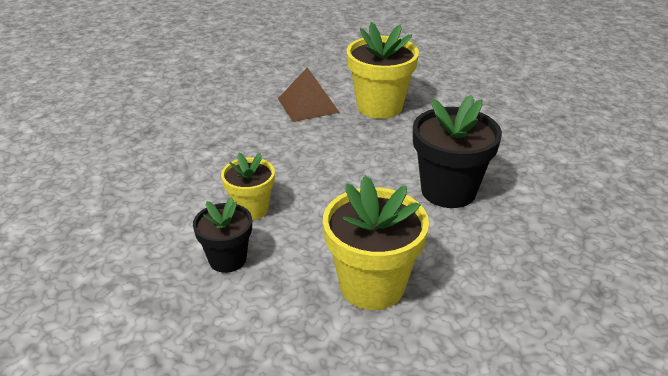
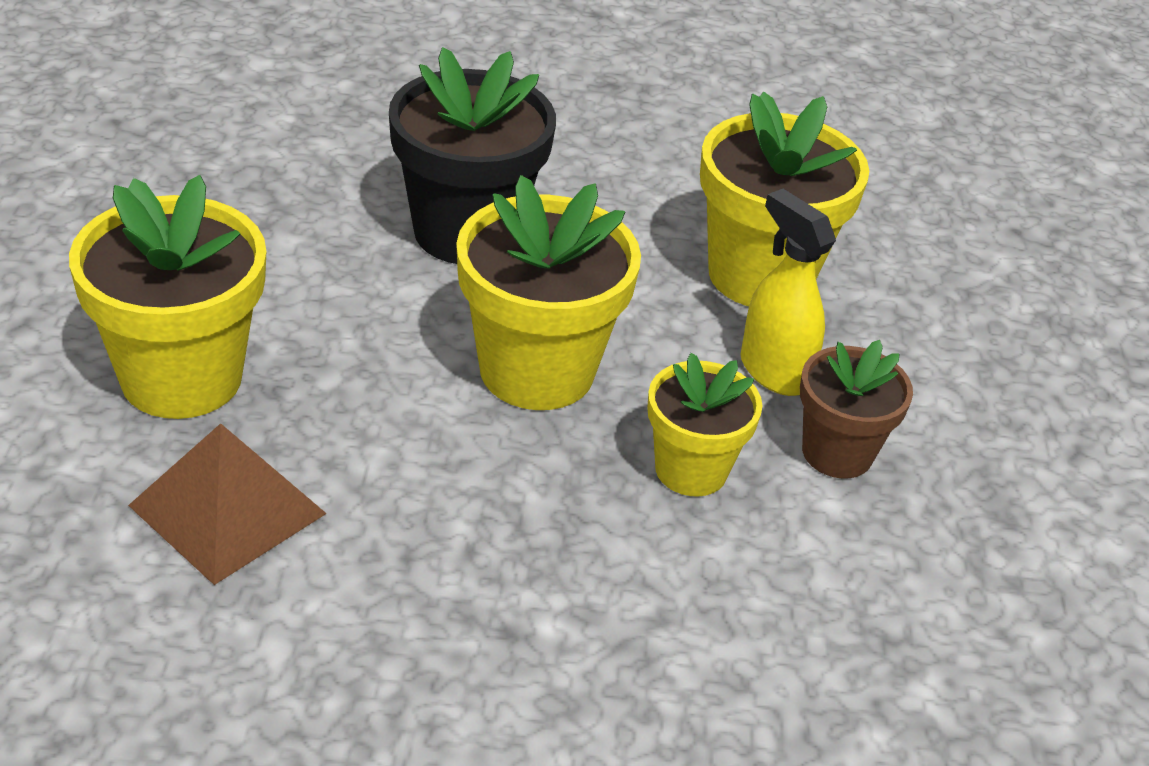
camera: 120 degrees left, 5 degrees up
(227, 259) = (837, 452): black flower pot -> brown flower pot
(294, 259) = (773, 371): none -> yellow spray bottle
(338, 185) = (536, 370): none -> yellow flower pot

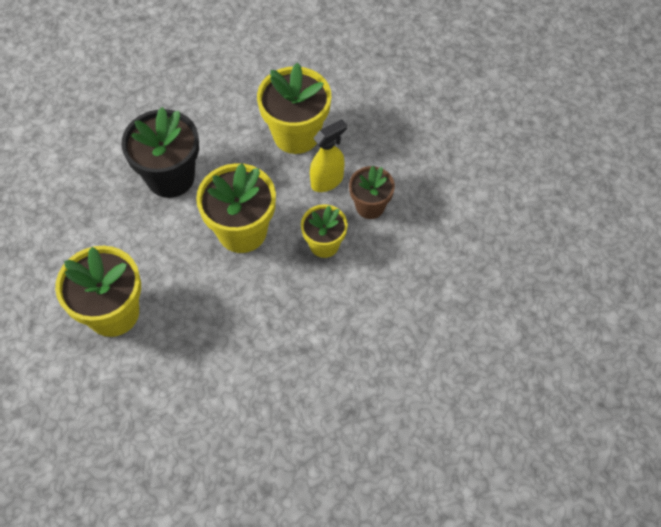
camera: 25 degrees left, 20 degrees up
(228, 509) = (174, 359): brown pyramid -> none
(773, 371) = (327, 181): yellow spray bottle -> yellow spray bottle turned 120 degrees clockwise

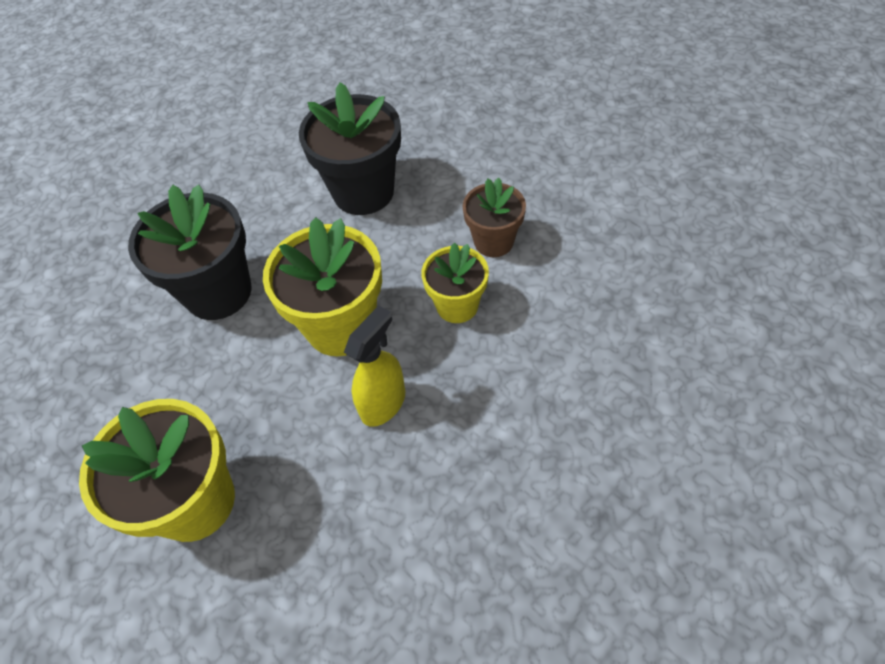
camera: 15 degrees left, 5 degrees down
(296, 134) = (363, 192): yellow flower pot -> black flower pot
(327, 181) = (426, 230): yellow spray bottle -> yellow spray bottle (383, 403)

